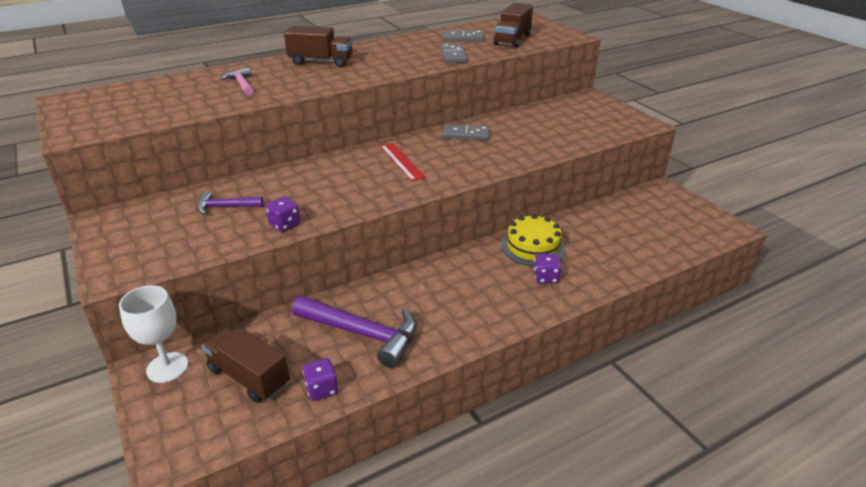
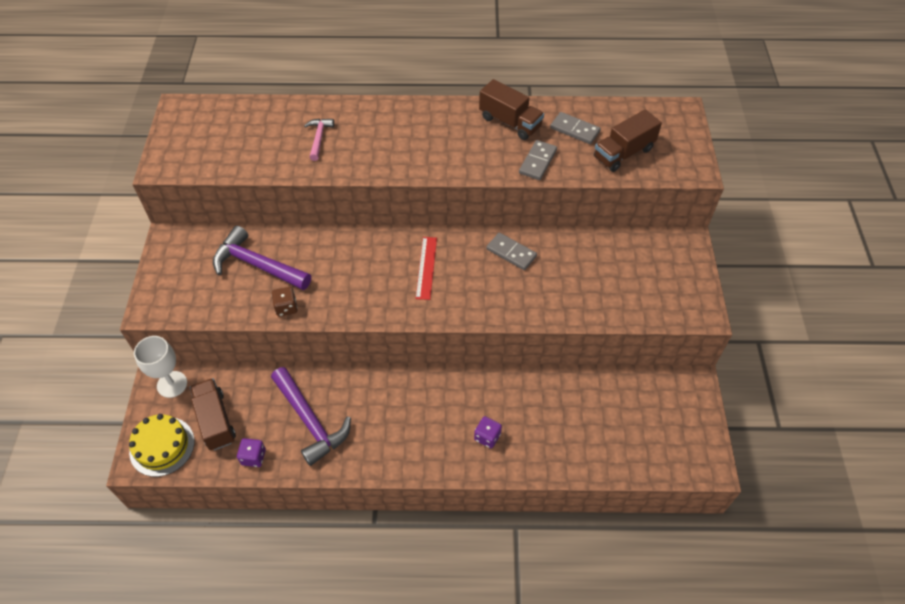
camera: 30 degrees right, 20 degrees up
(225, 207) = (257, 265): purple hammer -> purple hammer, size x1.87
(284, 224) = (286, 307): purple dice -> brown dice
(321, 62) = (408, 124): brown truck -> brown truck (510, 122)
(533, 246) = (505, 396): yellow cake -> yellow cake (162, 446)

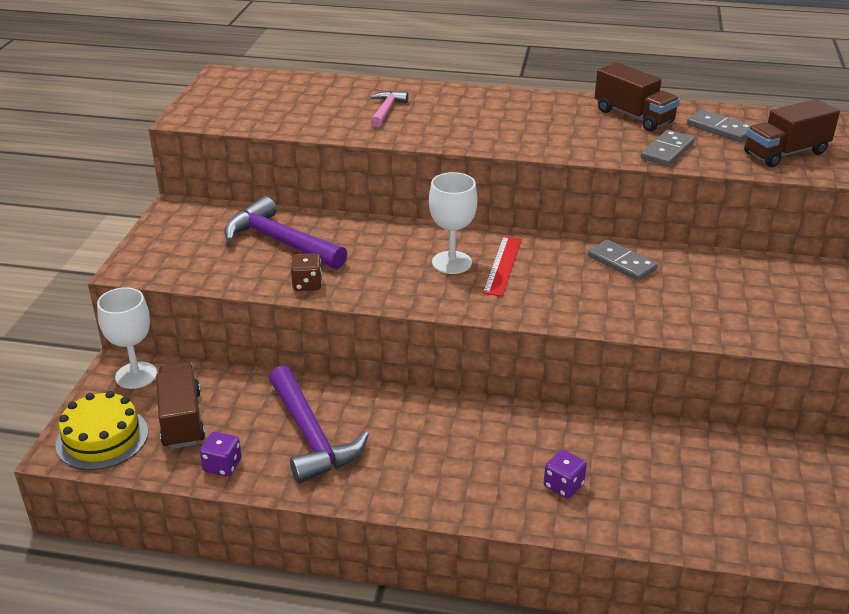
camera: 10 degrees right, 20 degrees down
(389, 269) = (451, 262): none -> white goblet

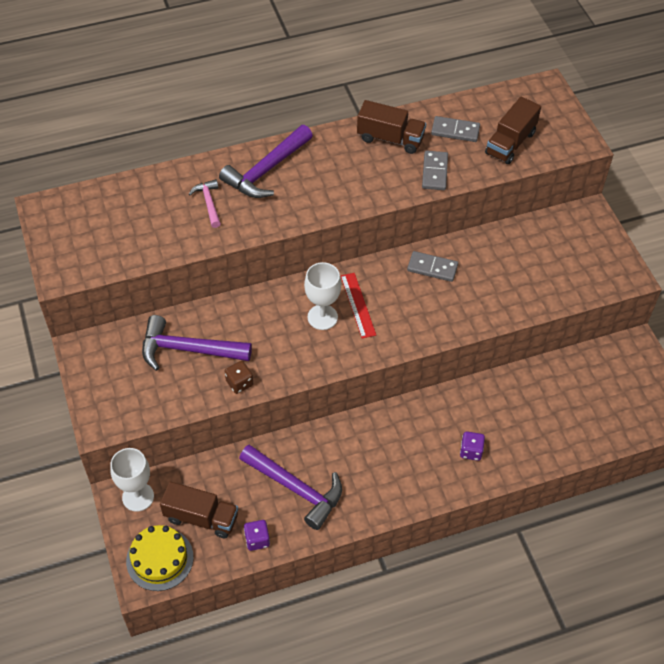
camera: 30 degrees left, 20 degrees up
(182, 420) = (201, 518): brown truck -> brown truck turned 150 degrees clockwise
(470, 105) = (266, 170): none -> purple hammer

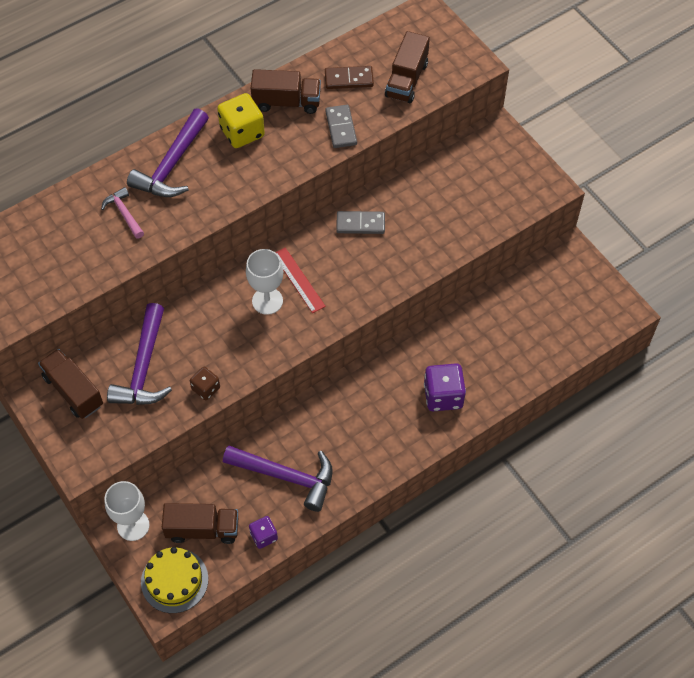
camera: 15 degrees left, 5 degrees up
(117, 355) = (73, 391): none -> brown truck
(188, 349) = (144, 367): purple hammer -> purple hammer turned 75 degrees counterclockwise
(340, 156) = (242, 132): none -> yellow dice
(455, 131) = (349, 79): grey domino -> brown domino
(471, 451) = (443, 396): purple dice -> purple dice, size x1.71

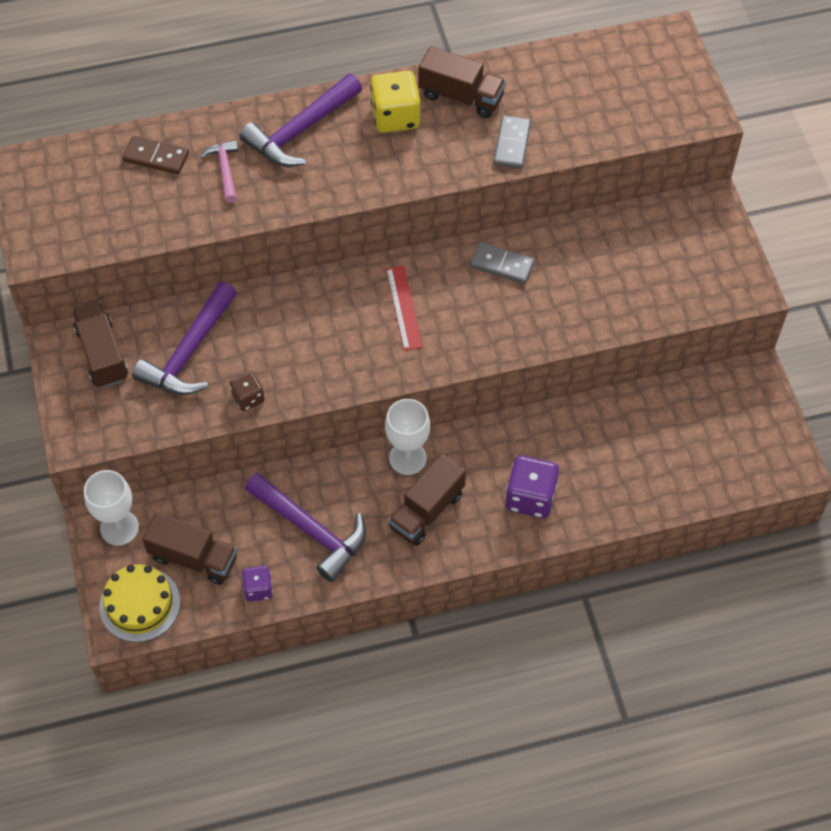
camera: 20 degrees right, 0 degrees up
(267, 301) = (358, 320): white goblet -> white goblet (407, 458)
(349, 79) = (545, 90): brown domino -> brown domino (156, 157)
(406, 80) = (613, 110): brown truck -> brown truck (426, 510)

